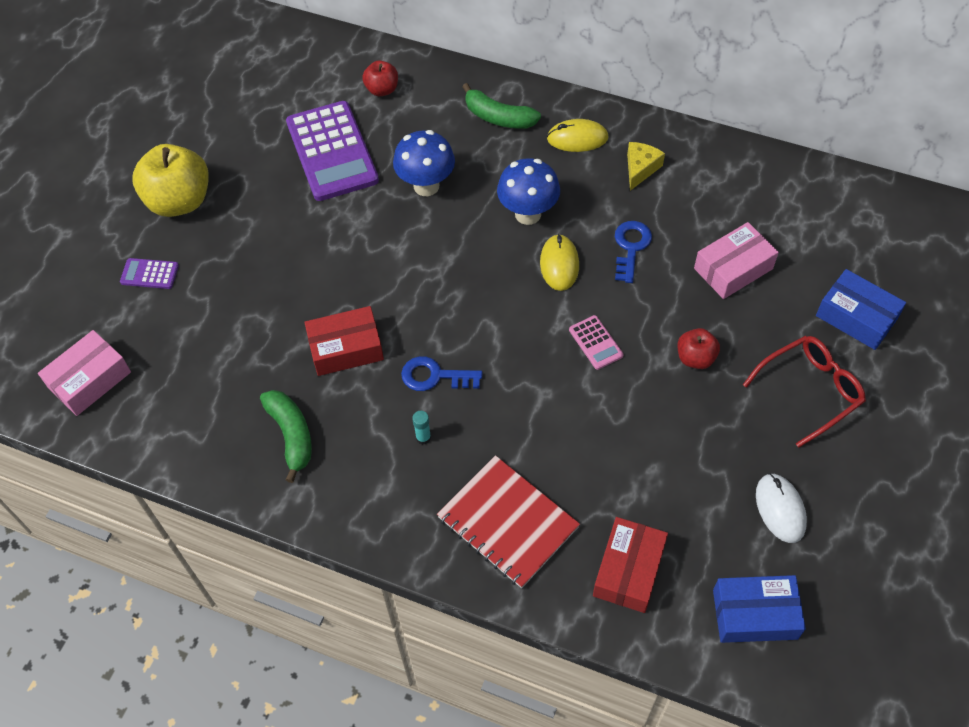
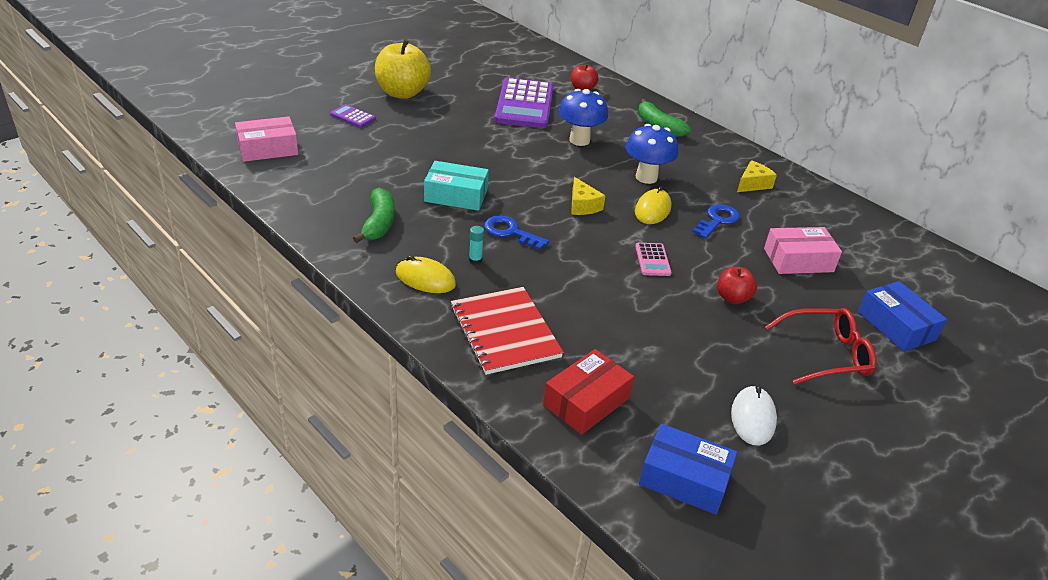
camera: 20 degrees right, 20 degrees down
(346, 348) = (456, 195): red box -> turquoise box
(485, 295) = (582, 205): none -> yellow cheese
(577, 138) = (712, 154): yellow mouse -> yellow mouse (425, 279)

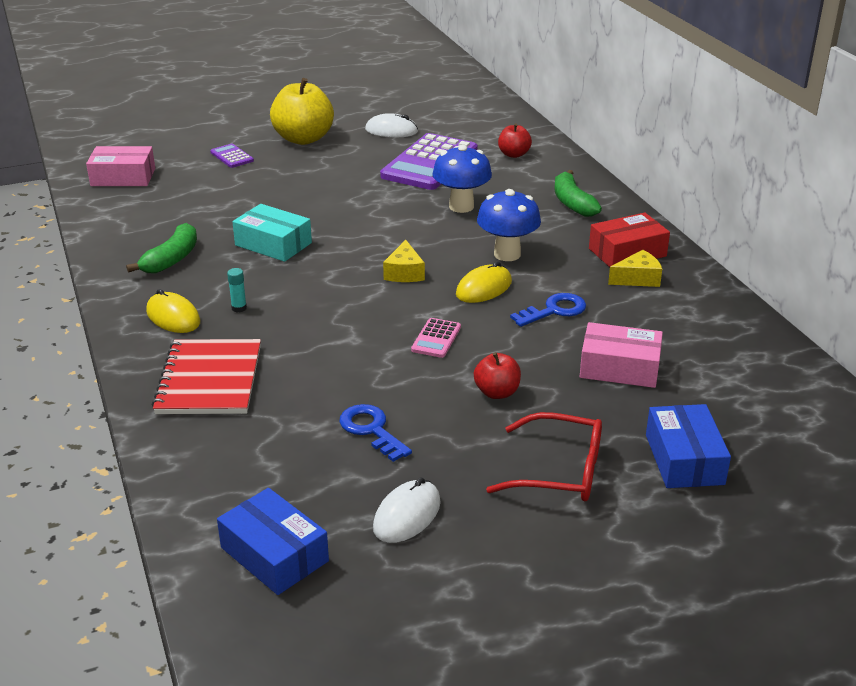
camera: 25 degrees right, 5 degrees down
(470, 78) = (391, 131): none -> white mouse
(510, 232) = (300, 287): blue key -> blue key (371, 430)
(586, 402) = (236, 460): red box -> red box (627, 252)

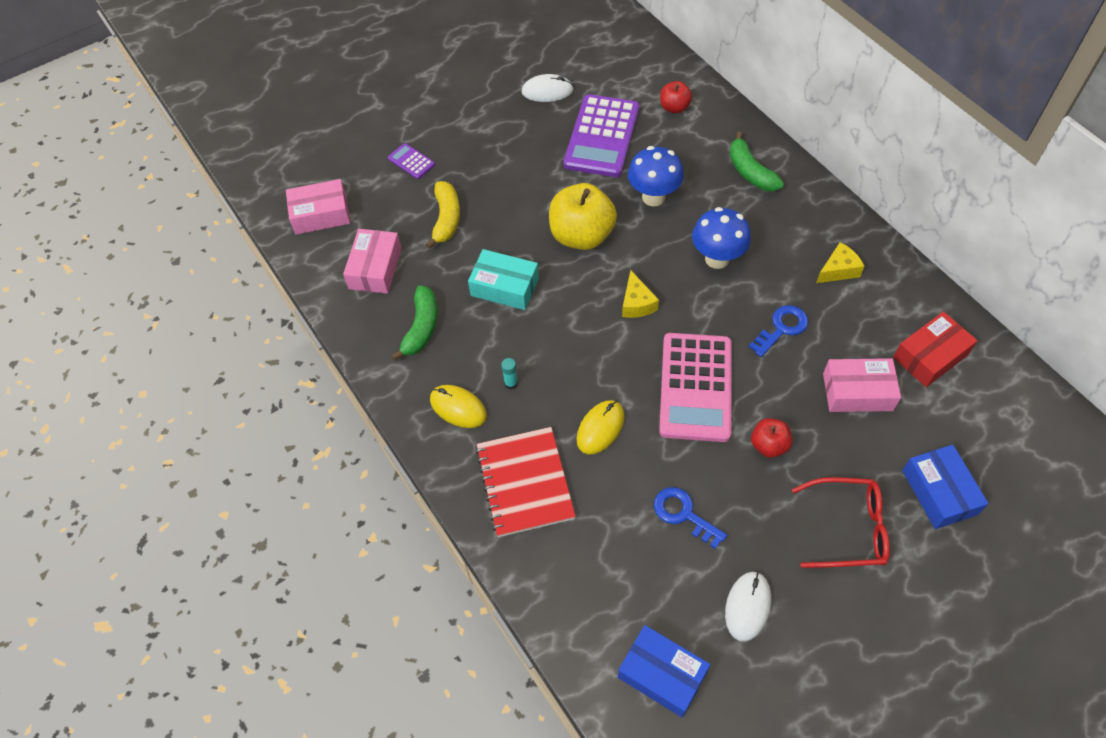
camera: 10 degrees left, 25 degrees up
(152, 216) = (375, 268): none -> pink box
(242, 195) = (446, 219): none -> yellow banana
(303, 139) = (468, 120): yellow apple -> yellow apple (581, 235)
(436, 338) = (695, 387): pink calculator -> pink calculator, size x2.28
(484, 288) = (712, 311): yellow mouse -> yellow mouse (600, 428)
(627, 252) = (819, 235): red box -> red box (930, 356)

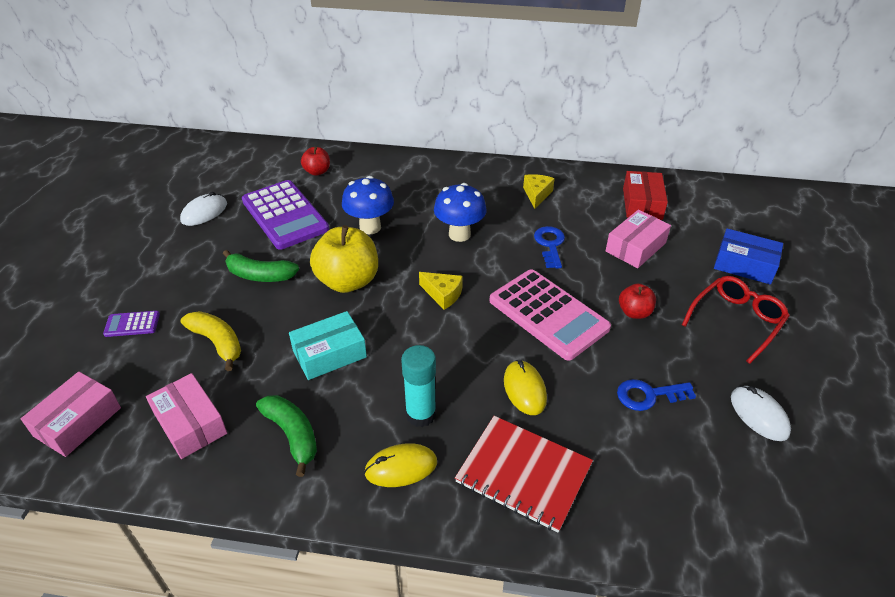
camera: 50 degrees left, 15 degrees down
(511, 383) = (421, 414): turquoise glue stick -> turquoise glue stick, size x2.09
(662, 674) = (783, 510): blue box -> none
(750, 172) = (415, 177): green banana -> green banana (260, 275)

